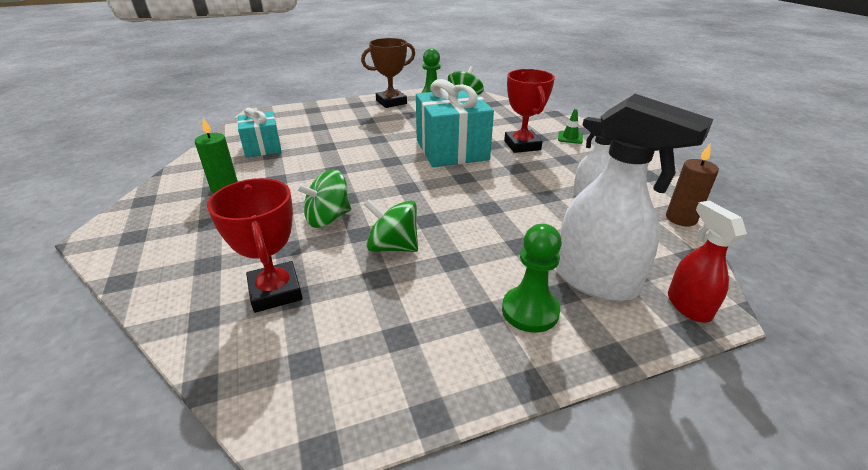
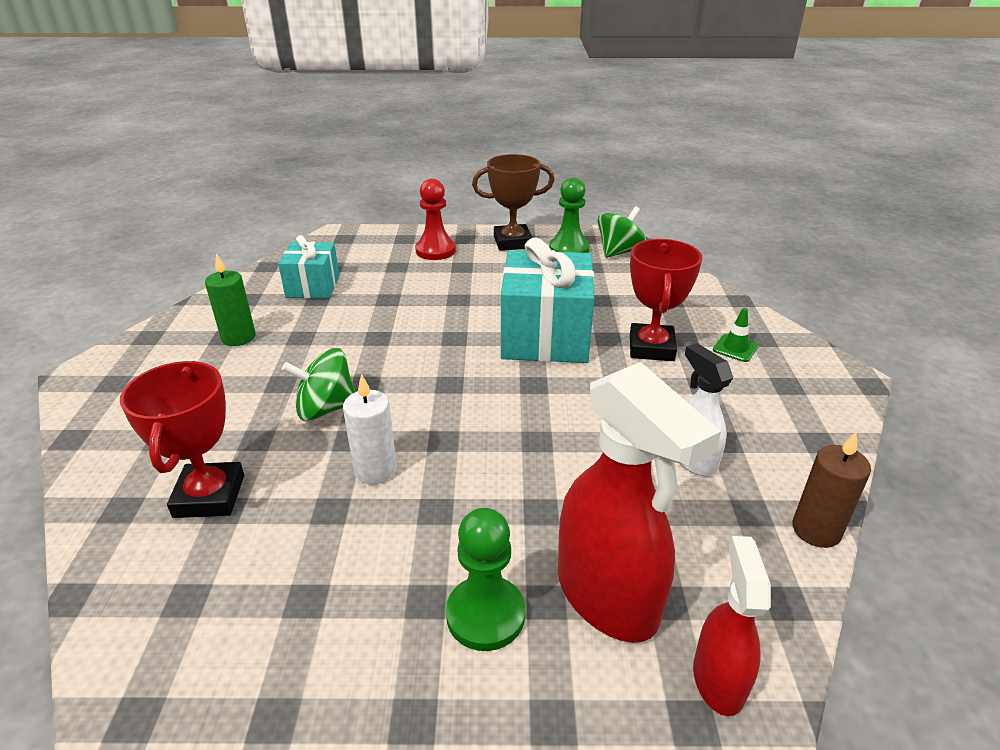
camera: 20 degrees right, 0 degrees up
(340, 114) = (435, 250): none -> red pawn
(393, 247) = (375, 470): green spinning top -> white candle
(596, 281) = (608, 597): white spray bottle -> red spray bottle

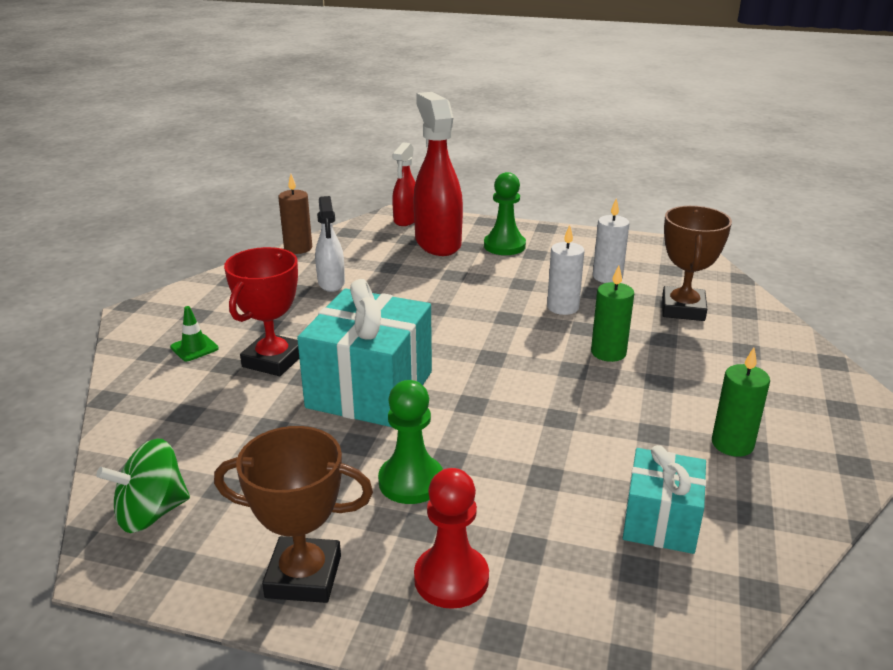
camera: 165 degrees left, 5 degrees down
(209, 496) = (683, 309): red trophy -> brown trophy
(303, 552) = (607, 277): none -> white candle
(325, 408) = (608, 353): green spinning top -> green candle
(569, 249) = (223, 536): green pawn -> green pawn (411, 481)

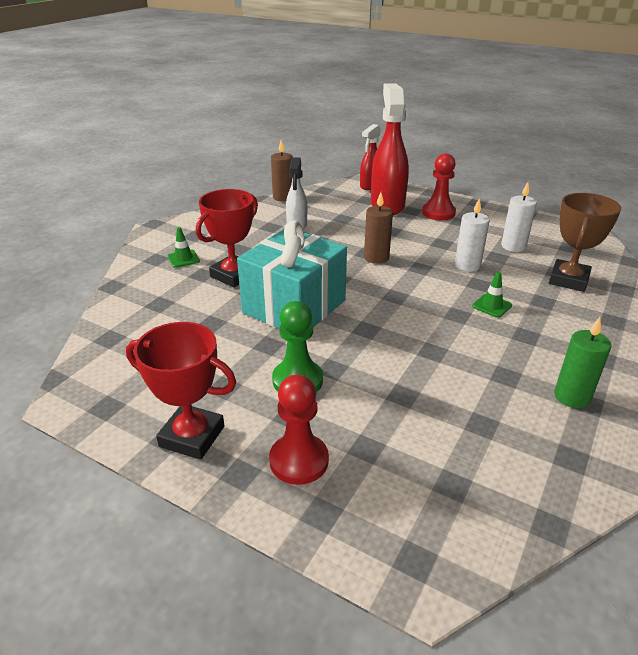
camera: 15 degrees right, 5 degrees up
(151, 513) = (108, 370): green spinning top -> none
(304, 576) = (192, 436): brown trophy -> red trophy
(449, 312) = (376, 258): none -> brown candle
(504, 246) = (438, 213): green pawn -> red pawn
(608, 353) = (491, 306): green candle -> green traffic cone
(660, 521) = (485, 449): turquoise gift -> none

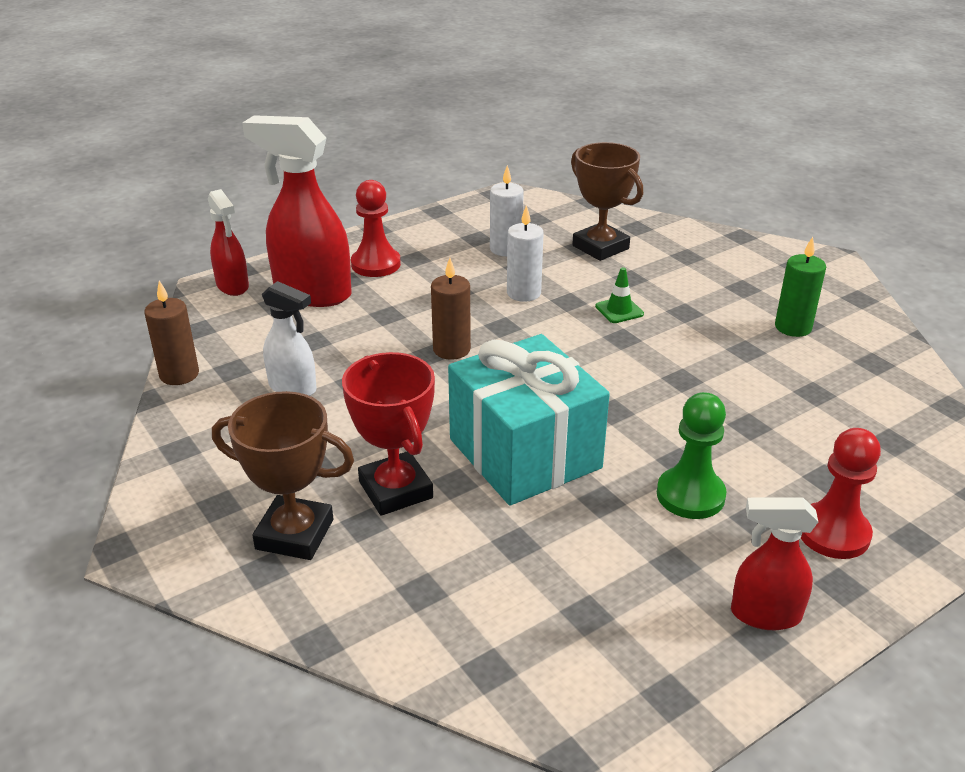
camera: 65 degrees left, 0 degrees up
(183, 259) = (294, 534): green traffic cone -> brown trophy
(192, 436) = (764, 614): red trophy -> red spray bottle

